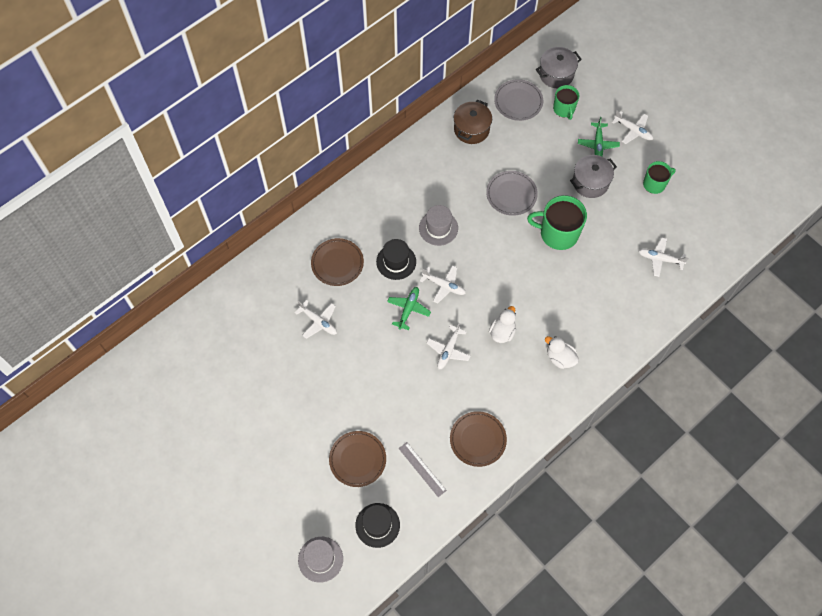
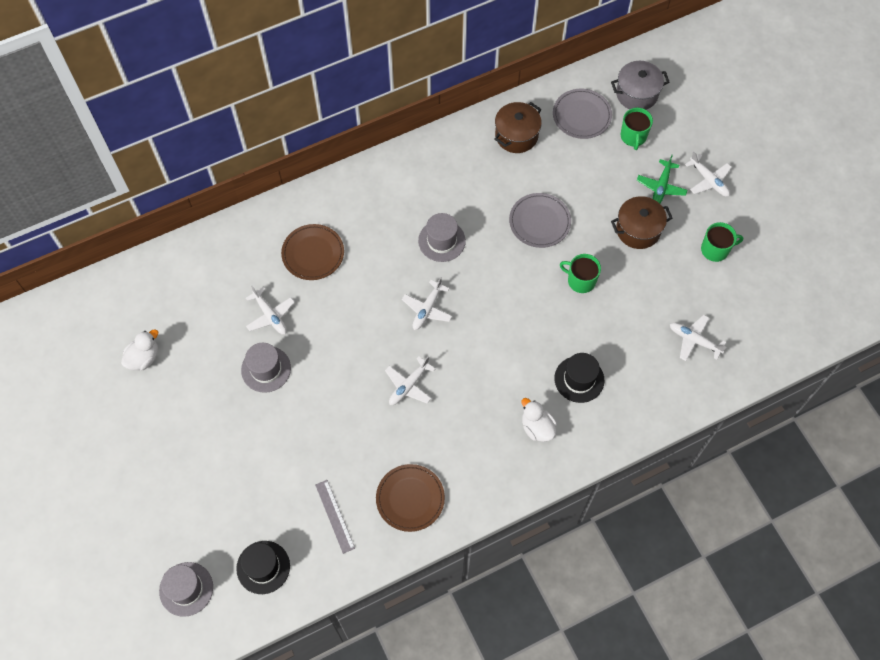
camera: 15 degrees right, 0 degrees up
(329, 366) = (266, 369): none -> grey hat
(357, 459) = (264, 485): brown plate -> none
(396, 262) = (380, 268): black hat -> black hat (579, 379)
(408, 309) = (377, 326): green plane -> none
(444, 285) = (427, 309): white plane -> white plane turned 75 degrees clockwise
(502, 332) = (478, 380): white duck -> white duck (144, 358)
(558, 233) = (580, 280): green mug -> green mug, size x0.60
(590, 182) = (638, 230): grey pot -> brown pot

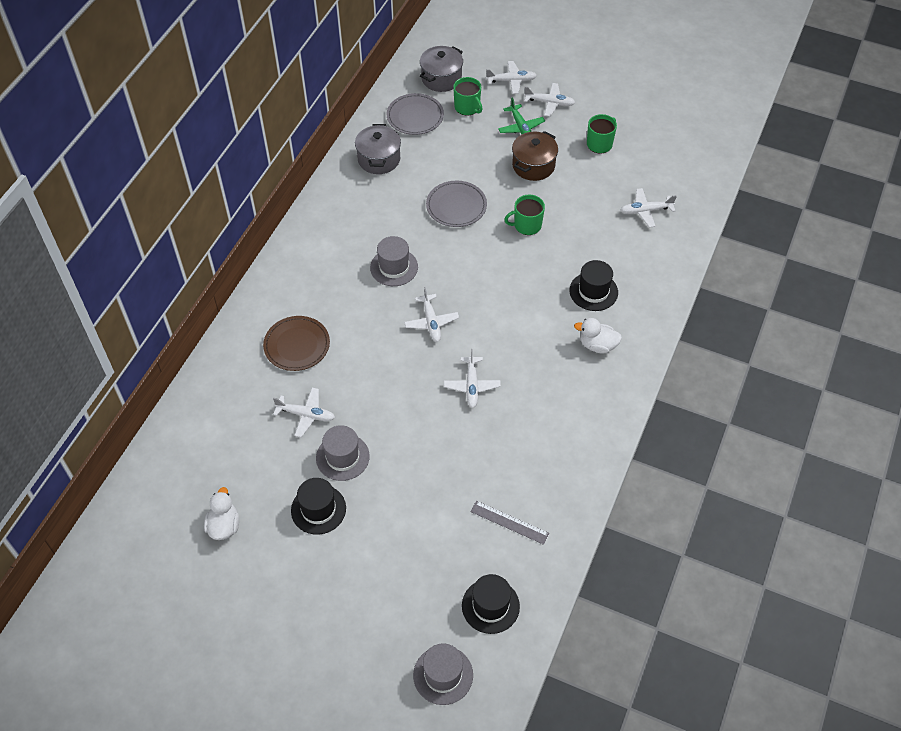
camera: 40 degrees left, 10 degrees down
(214, 396) = (318, 509): none -> black hat
(410, 498) = (555, 464): brown plate -> none
(516, 135) = (379, 159): brown pot -> grey pot
(695, 136) = (511, 81): none -> white plane

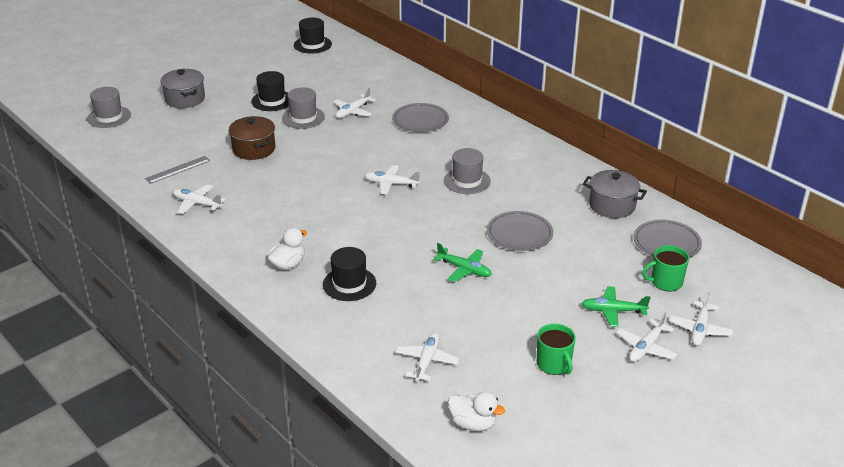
camera: 115 degrees right, 20 degrees down
(224, 526) = (296, 68): white duck -> white duck (473, 424)
(297, 345) = (420, 120): brown plate -> grey plate
(441, 78) = (724, 277): grey pot -> grey pot (185, 99)
(472, 385) = (310, 186): white plane -> white plane (197, 203)
(490, 606) = (129, 145): black hat -> black hat (312, 45)
(527, 225) = (464, 269): green mug -> green plane
(533, 165) = (547, 301): brown pot -> brown pot (254, 149)

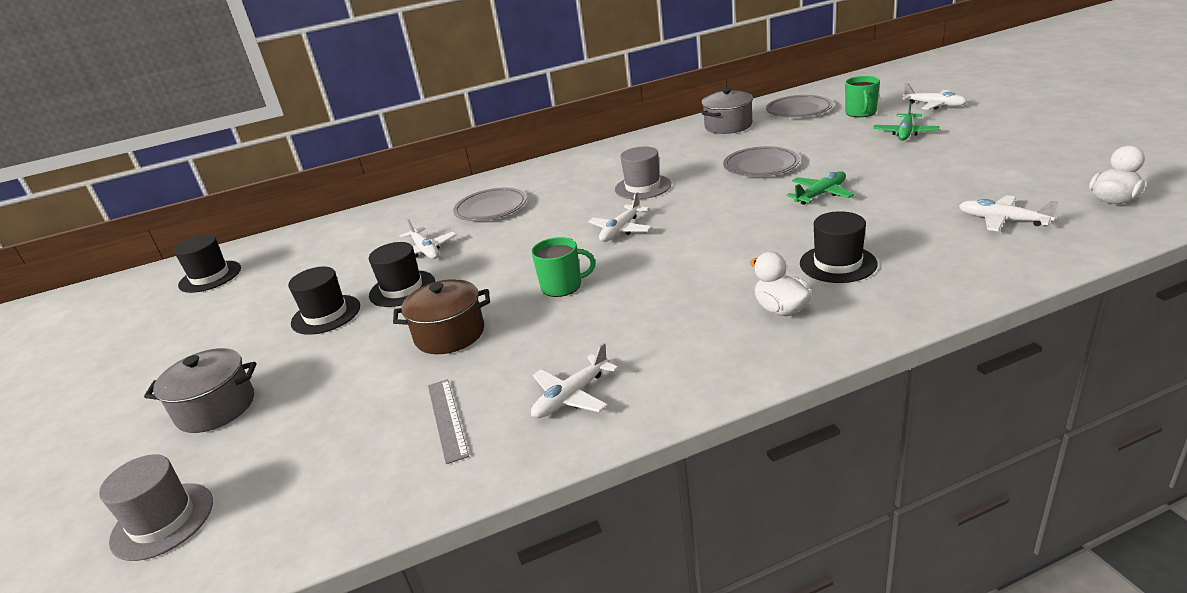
camera: 65 degrees left, 5 degrees down
(303, 118) = (402, 289): grey hat -> black hat
(554, 364) = (996, 159): green mug -> green mug (562, 286)
(646, 347) = (963, 124): white plane -> none

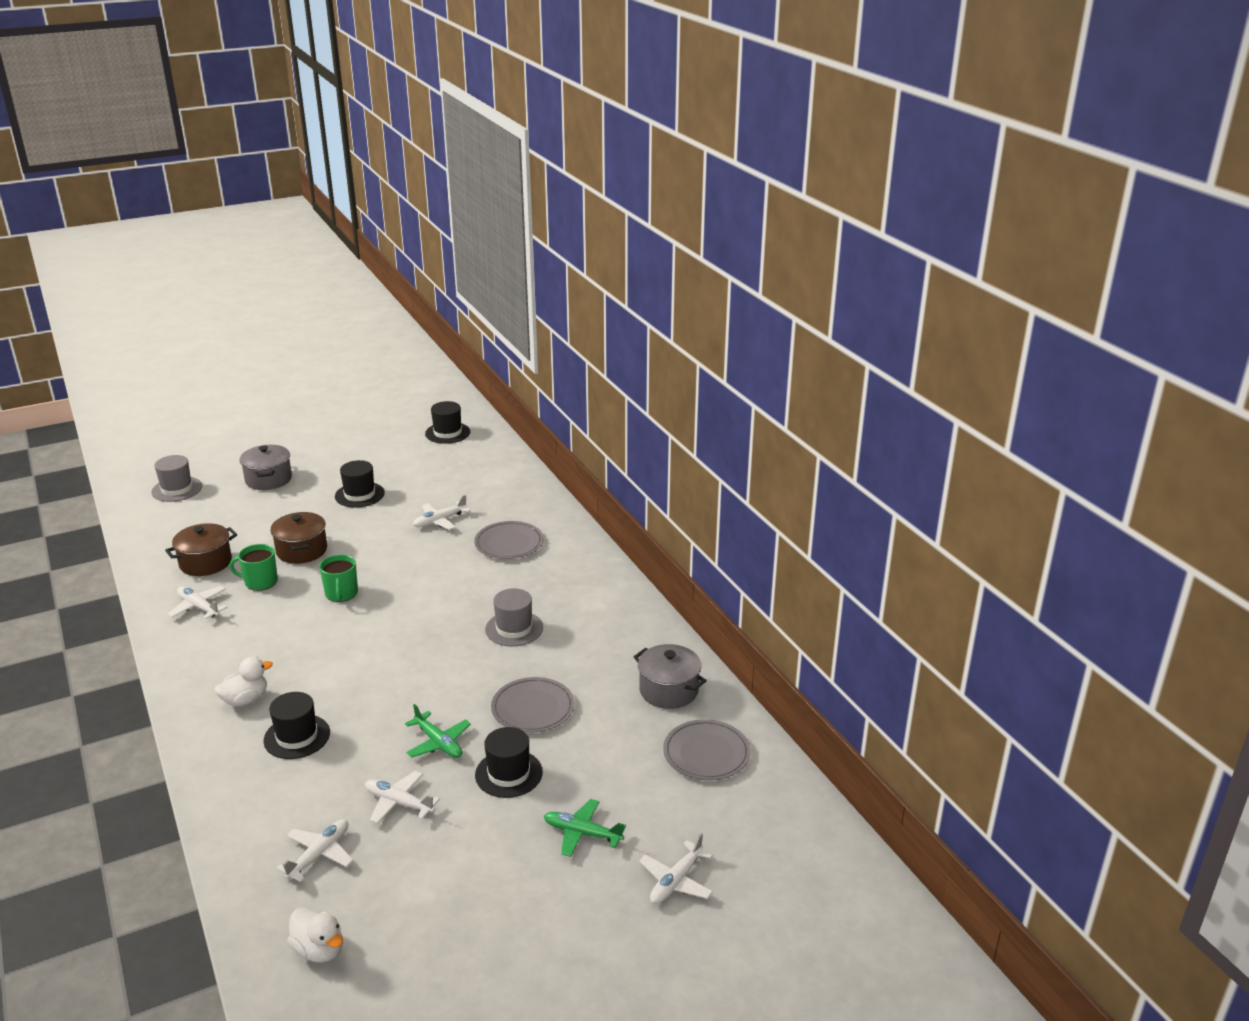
camera: 80 degrees right, 0 degrees up
(402, 289) = (380, 520): black hat -> black hat (508, 773)
(447, 419) = (205, 562): grey ruler -> brown pot
(621, 230) = (424, 618): white plane -> white plane (399, 803)
(861, 113) = (672, 807): green mug -> green mug (260, 582)

